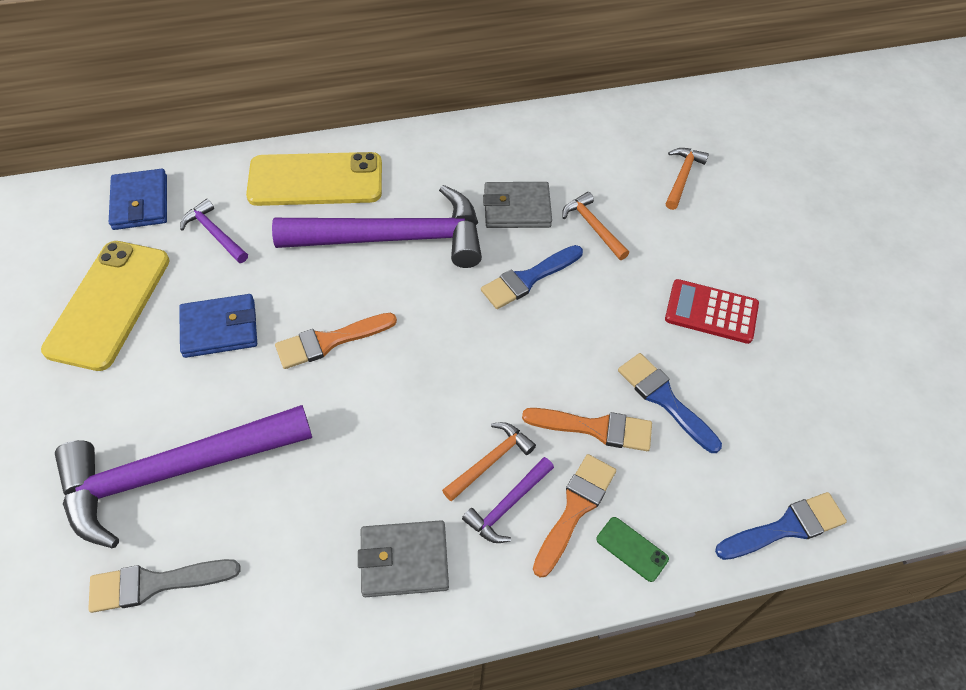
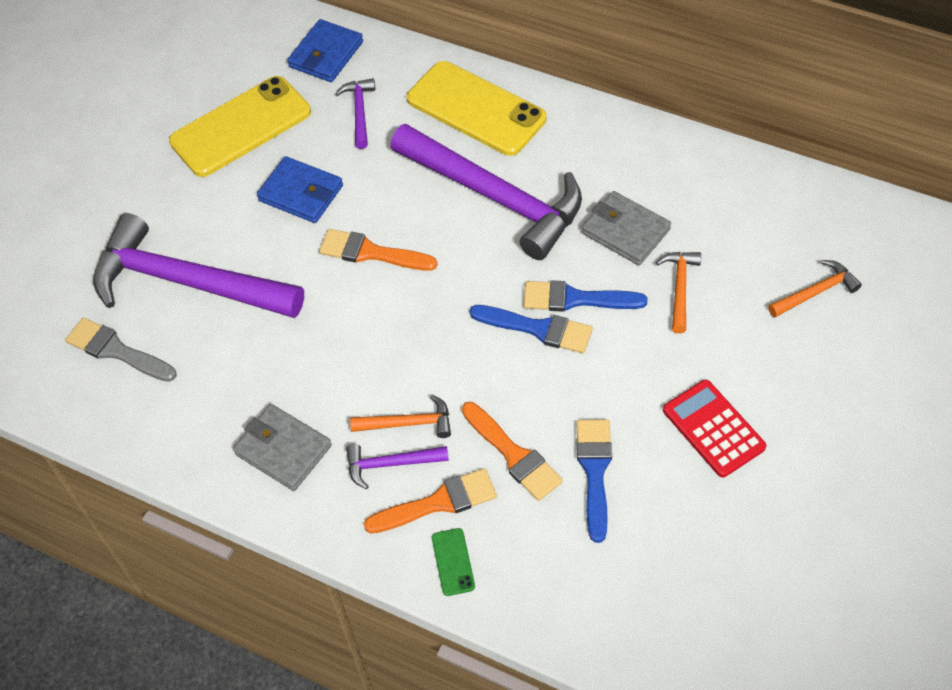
camera: 45 degrees right, 0 degrees up
(786, 527) = (594, 638): blue brush -> blue brush (538, 329)

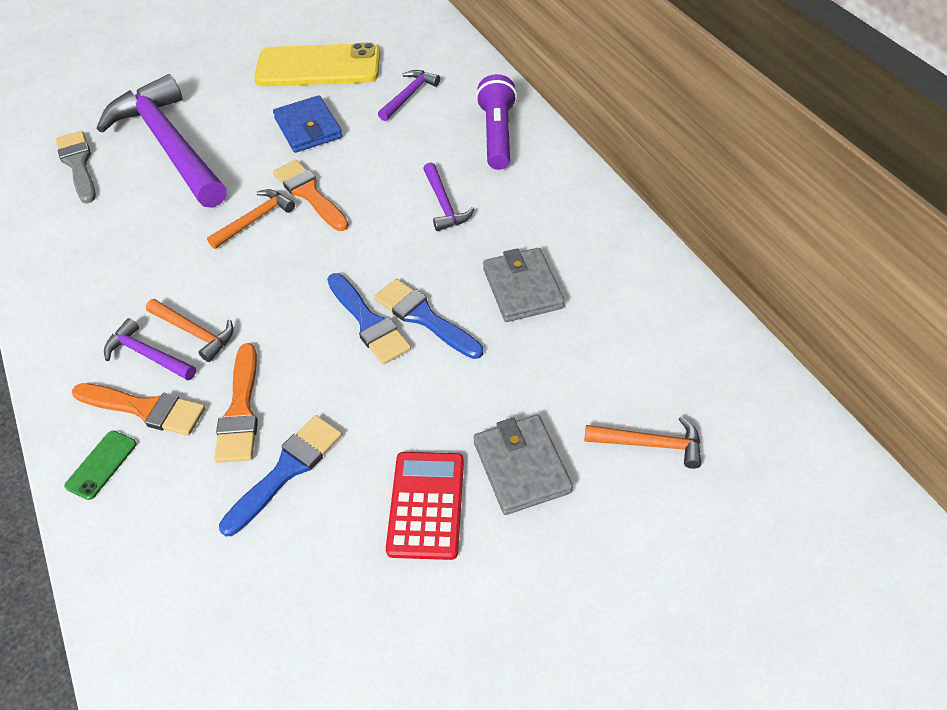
camera: 35 degrees right, 5 degrees down
(283, 450) = (93, 295): grey wallet -> grey wallet (521, 467)
(326, 54) = (427, 48): blue wallet -> none
(476, 109) = (497, 135): yellow phone -> purple flashlight
(495, 197) = (444, 204): purple hammer -> purple hammer, size x0.43
(679, 288) = (522, 362): orange hammer -> orange hammer (255, 220)

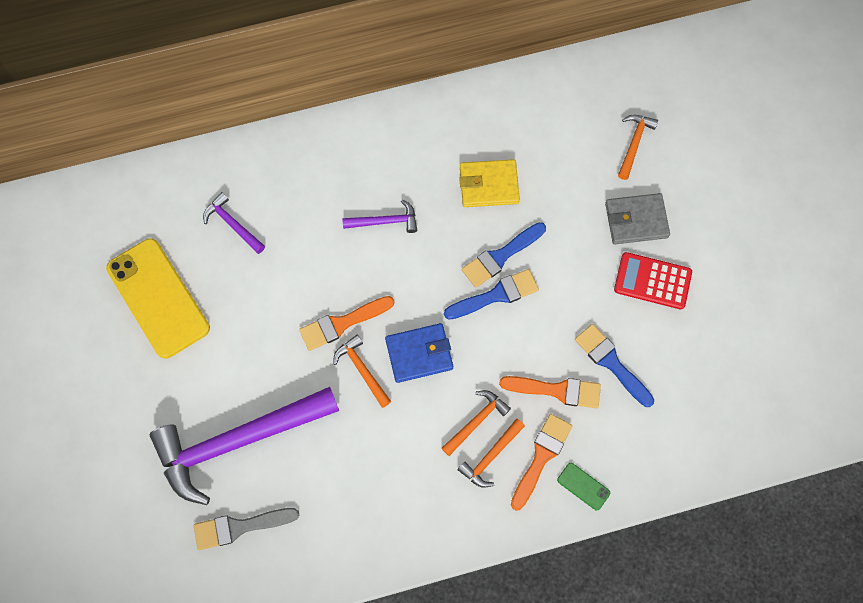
camera: 80 degrees left, 20 degrees up
(148, 355) = (491, 456): purple hammer -> orange hammer
(308, 128) = (252, 316): blue wallet -> blue wallet (419, 354)
(318, 67) = (158, 298): yellow phone -> yellow phone turned 45 degrees counterclockwise
(497, 135) = (311, 164): purple flashlight -> none
(522, 288) = (488, 185): grey wallet -> yellow wallet

